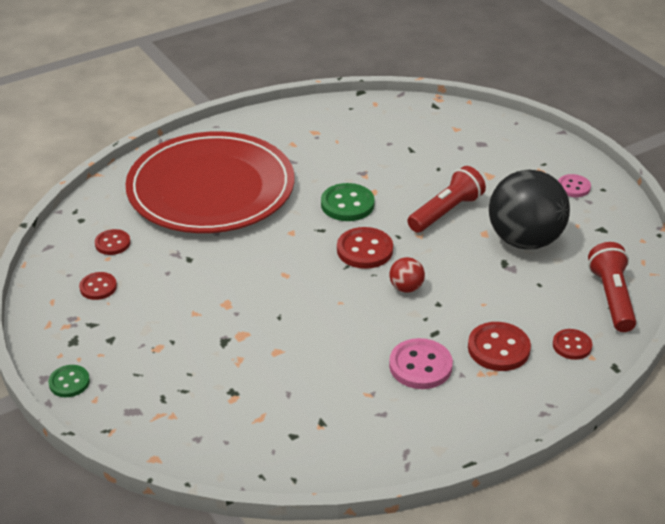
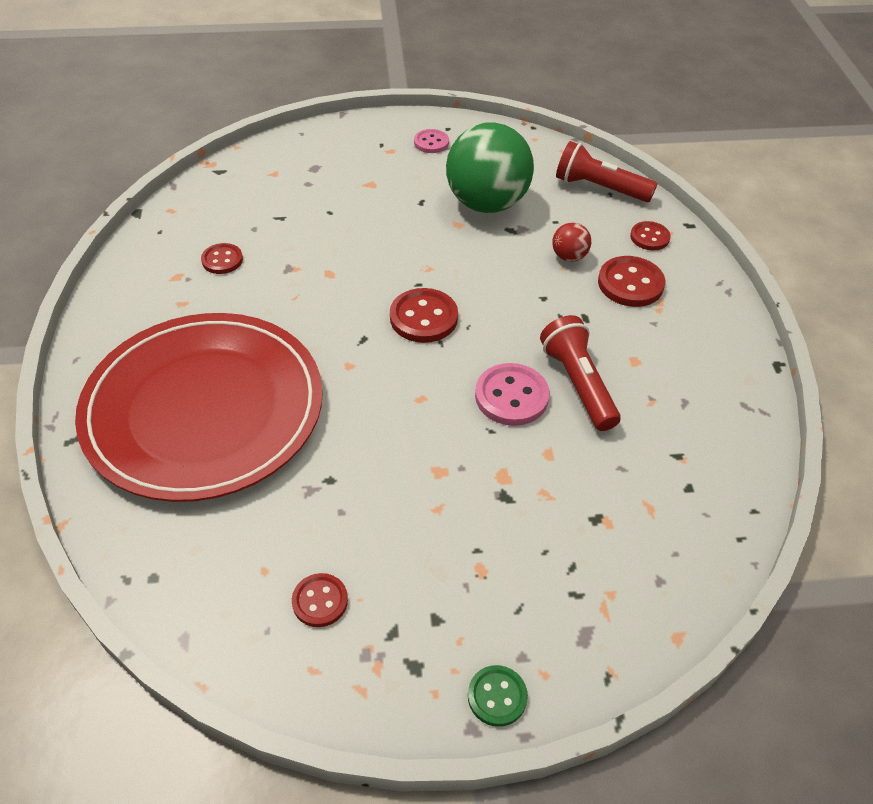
camera: 65 degrees left, 10 degrees up
(112, 243) = (237, 554): red button -> red button (222, 260)
(347, 204) = (335, 301): green button -> none
(406, 288) = (505, 310): red ball -> red ball (569, 256)
(420, 366) = (628, 346): pink button -> pink button (511, 396)
(446, 212) = (405, 235): red flashlight -> red flashlight (578, 384)
(524, 240) = (487, 203): black ball -> green ball

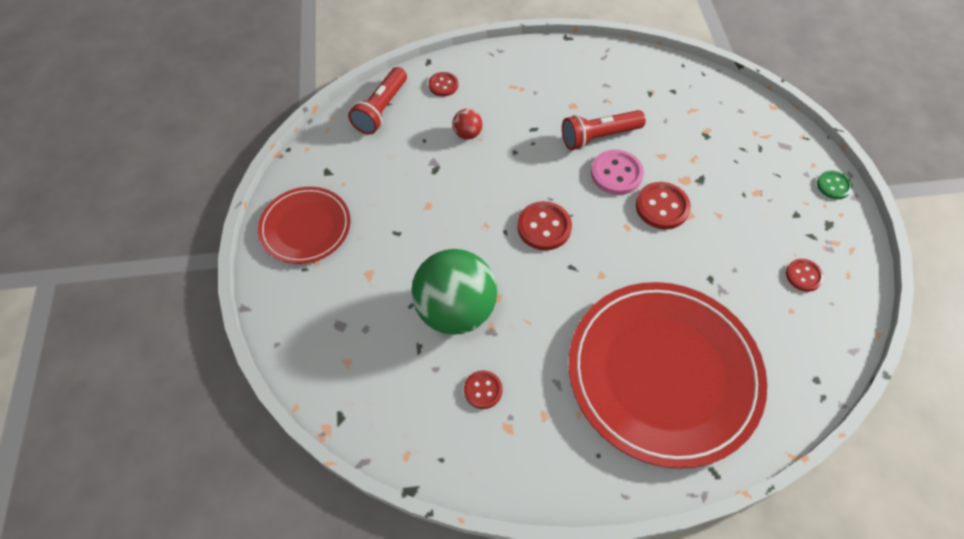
camera: 90 degrees left, 10 degrees up
(431, 142) = (305, 227): pink button -> red plate
(487, 203) = (400, 185): green ball -> green ball (455, 310)
(630, 284) = (496, 101): red button -> red button (662, 207)

